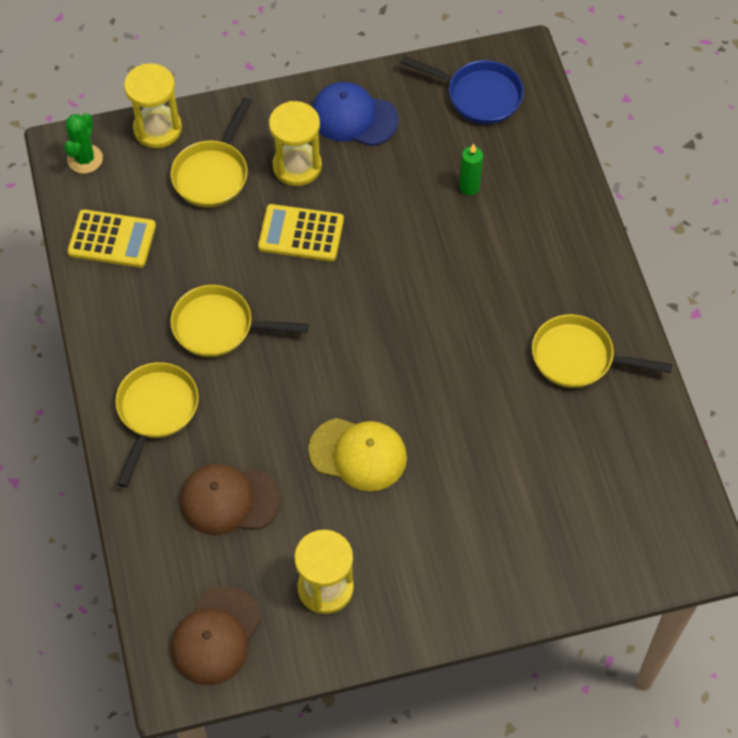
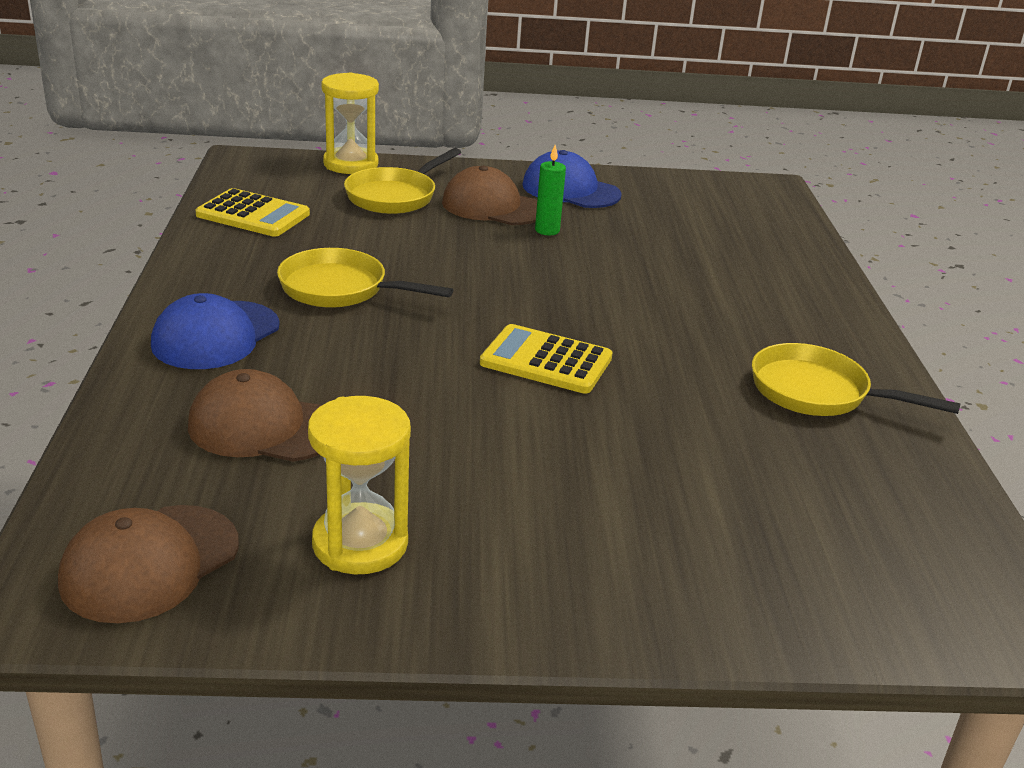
camera: 10 degrees right, 30 degrees down
(85, 159) = (260, 167): green cactus -> none
(156, 411) = (216, 335): yellow pan -> blue cap
(297, 166) = (493, 206): yellow hourglass -> brown cap
(301, 233) = (476, 246): yellow calculator -> yellow calculator (546, 361)
(358, 454) = (473, 419): yellow cap -> none
(469, 187) = (693, 249): green candle -> green candle (547, 230)
(479, 95) = (718, 199): blue pan -> none

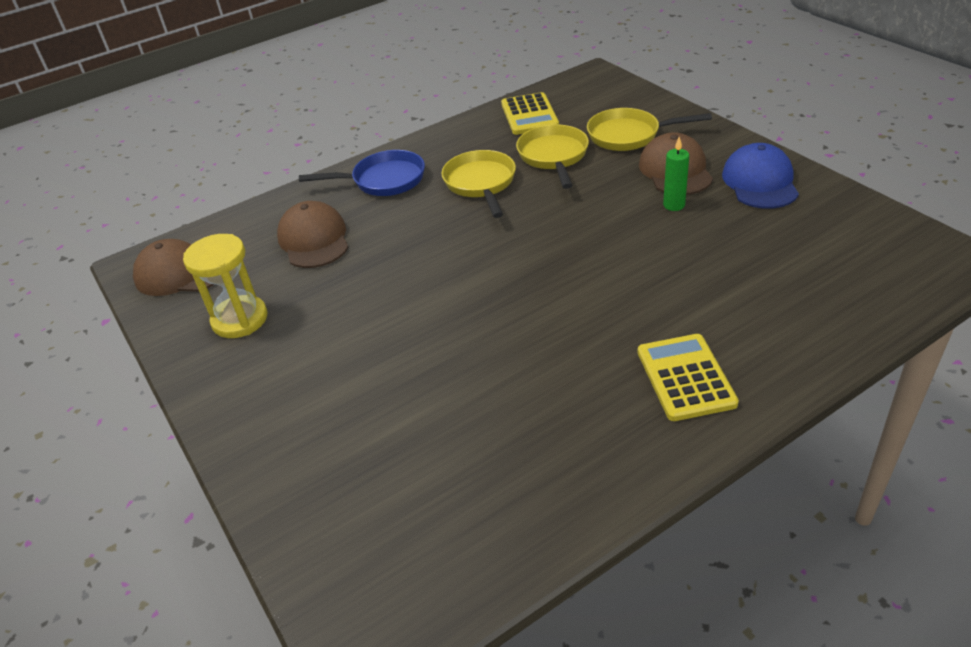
camera: 65 degrees right, 10 degrees up
(216, 335) = (384, 180): blue cap -> blue pan
(351, 164) = (648, 100): yellow hourglass -> none
(546, 361) = (488, 289): yellow calculator -> yellow calculator (685, 377)
(817, 392) = (594, 424): yellow pan -> yellow pan (553, 156)

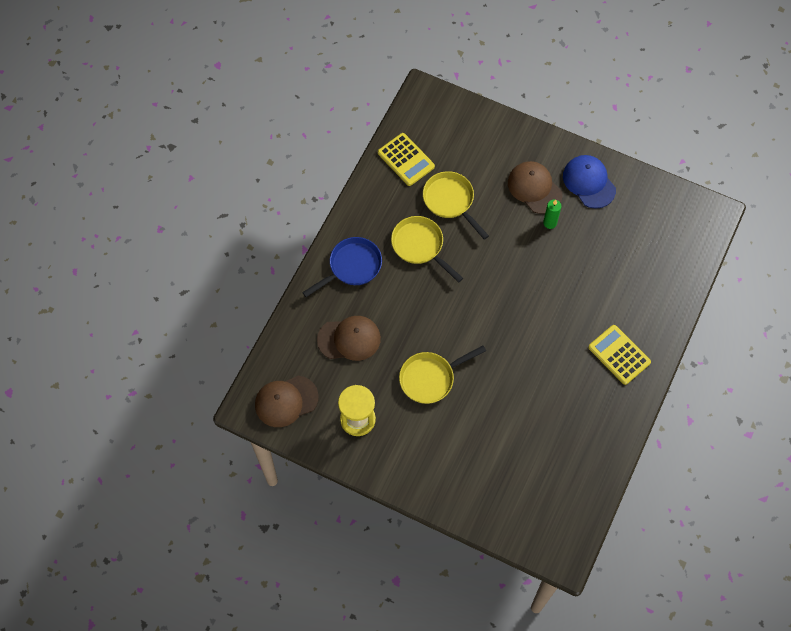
camera: 35 degrees left, 25 degrees up
(314, 240) = (349, 339): brown cap -> brown cap turned 135 degrees clockwise
(628, 135) = (487, 161): yellow pan -> yellow pan (430, 378)

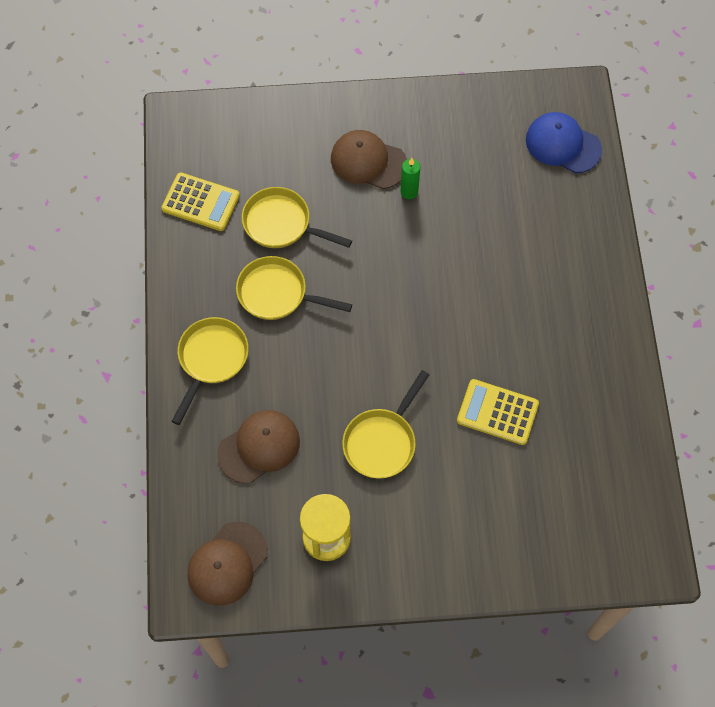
camera: 30 degrees left, 0 degrees up
(352, 266) = (211, 359): blue pan -> yellow pan
(589, 182) = (424, 125): blue cap -> blue cap (563, 144)
(619, 355) = (575, 300): yellow calculator -> yellow calculator (497, 412)

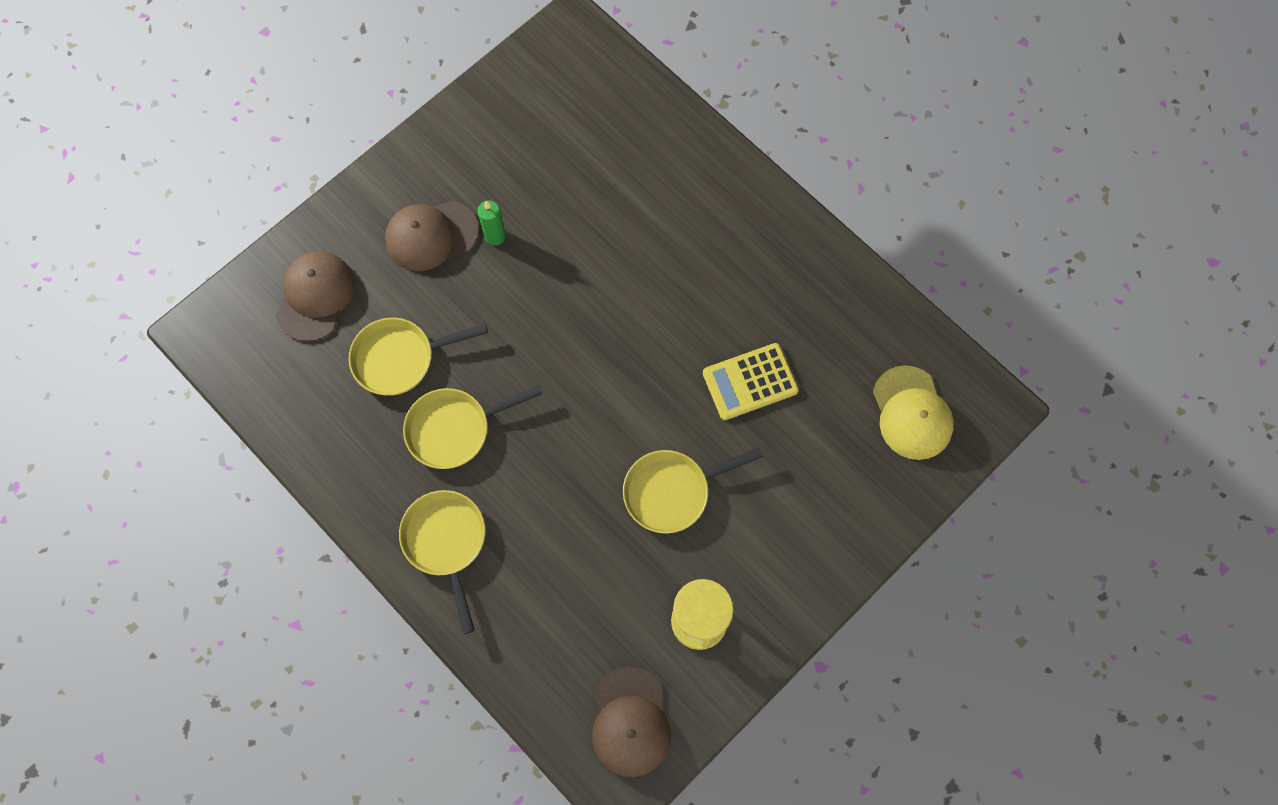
camera: 40 degrees left, 5 degrees up
(200, 202) = (300, 397): yellow calculator -> none
(259, 447) = (564, 589): brown cap -> brown cap (315, 297)
(382, 442) = (672, 491): yellow pan -> yellow pan turned 75 degrees clockwise
(563, 144) = (598, 87): blue cap -> none
(593, 520) = (912, 413): none -> yellow cap

